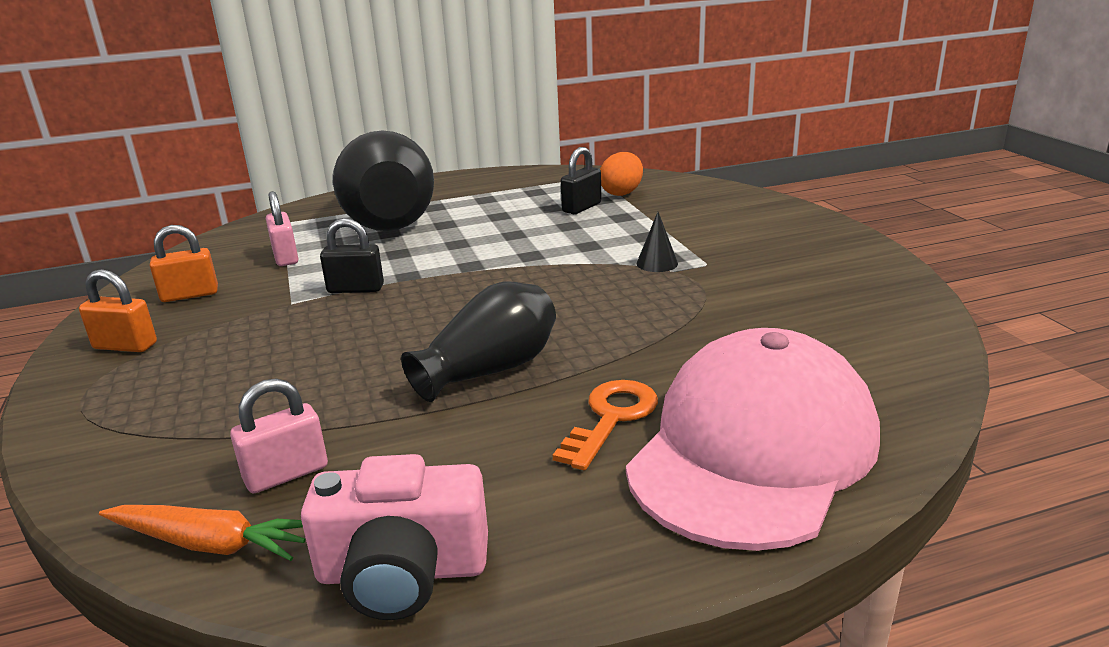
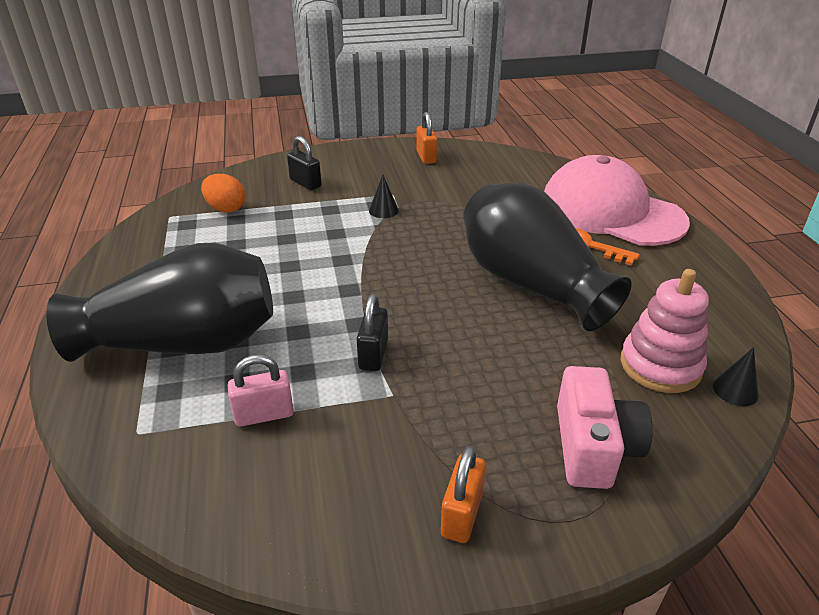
camera: 85 degrees left, 10 degrees up
(190, 295) = (341, 485): orange padlock -> orange padlock (426, 157)
(209, 544) = (735, 390): orange carrot -> black cone
(286, 474) = (660, 366): pink padlock -> pink stacking toy
(402, 572) = (732, 315): pink camera -> pink camera (593, 446)
(490, 370) = (530, 284): black vase -> black vase, size x1.64
(581, 207) = (247, 229): black padlock -> black padlock (305, 183)

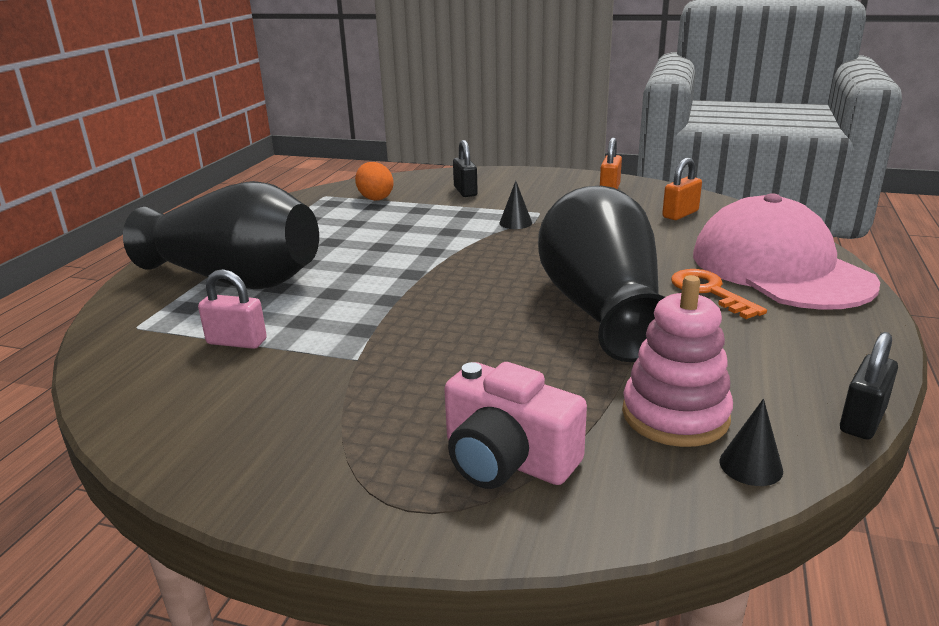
camera: 30 degrees right, 10 degrees down
(373, 354) = (376, 325): black padlock -> black padlock (862, 420)
(462, 514) = (310, 465): orange padlock -> orange padlock (680, 214)
(593, 446) = (507, 459): pink camera -> pink camera turned 90 degrees clockwise

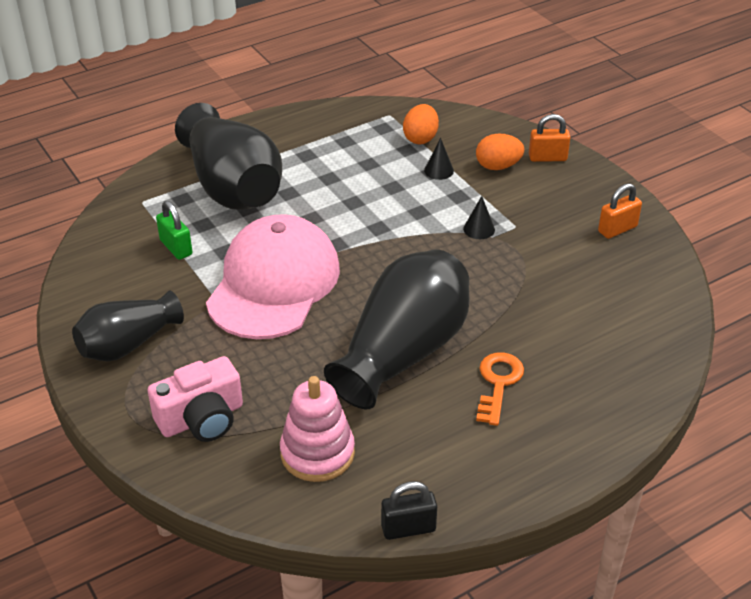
camera: 40 degrees right, 15 degrees up
(237, 342) = (176, 247): pink padlock -> green padlock
(300, 444) = (128, 344): none -> black vase
(465, 191) = (498, 166): black padlock -> orange egg
(507, 459) = (202, 418): pink camera -> pink camera turned 105 degrees counterclockwise
(680, 214) = (622, 294): orange padlock -> orange padlock (547, 158)
(750, 465) = (303, 506): black cone -> black cone (439, 170)
(779, 268) = (588, 396): pink cap -> pink cap (274, 283)

